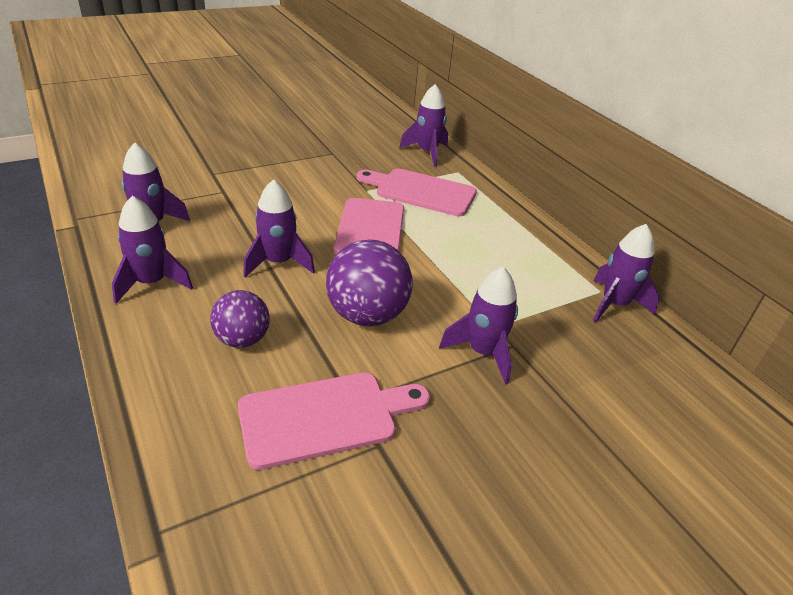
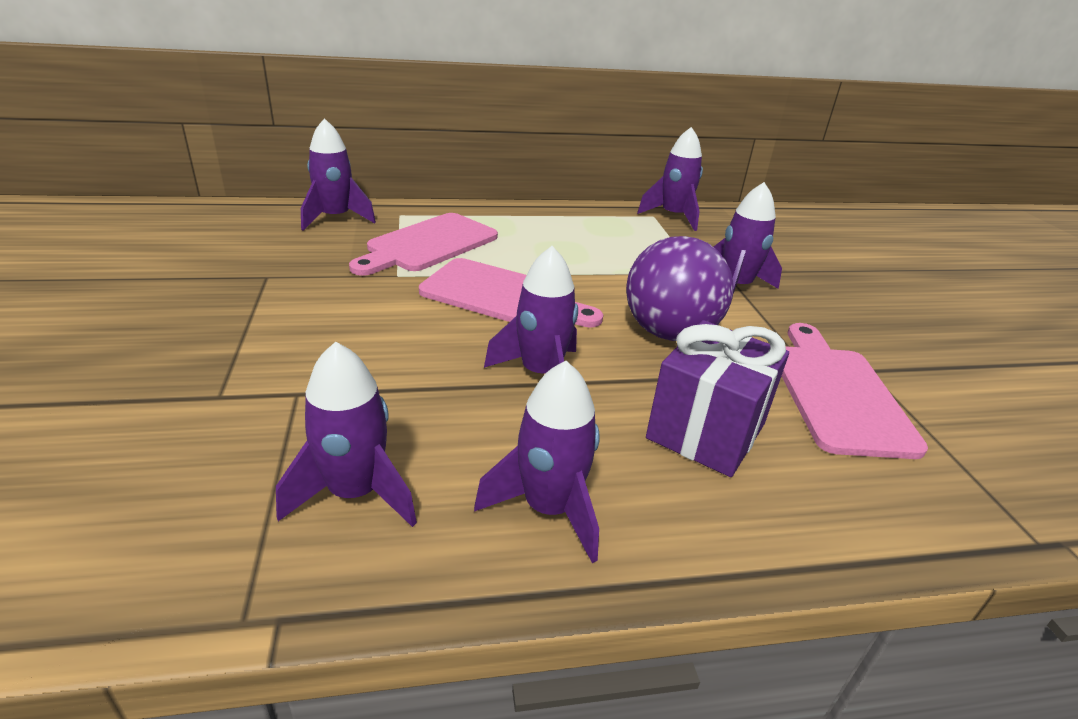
camera: 70 degrees left, 5 degrees down
(242, 339) = (706, 431): purple ball -> purple gift

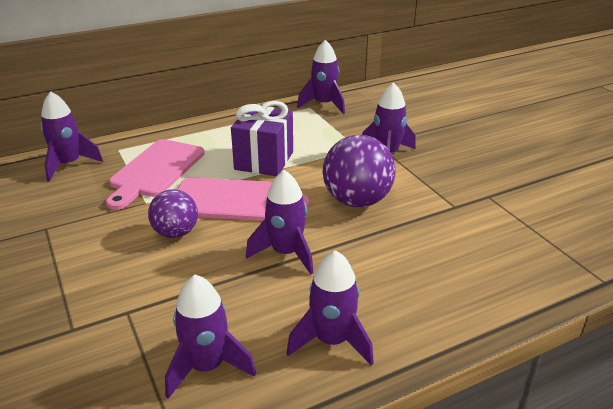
camera: 15 degrees left, 0 degrees up
(412, 316) = (176, 233): none -> purple ball
(706, 431) = (405, 265): purple gift -> purple gift (264, 160)
(837, 393) = (474, 218): pink cutting board -> none

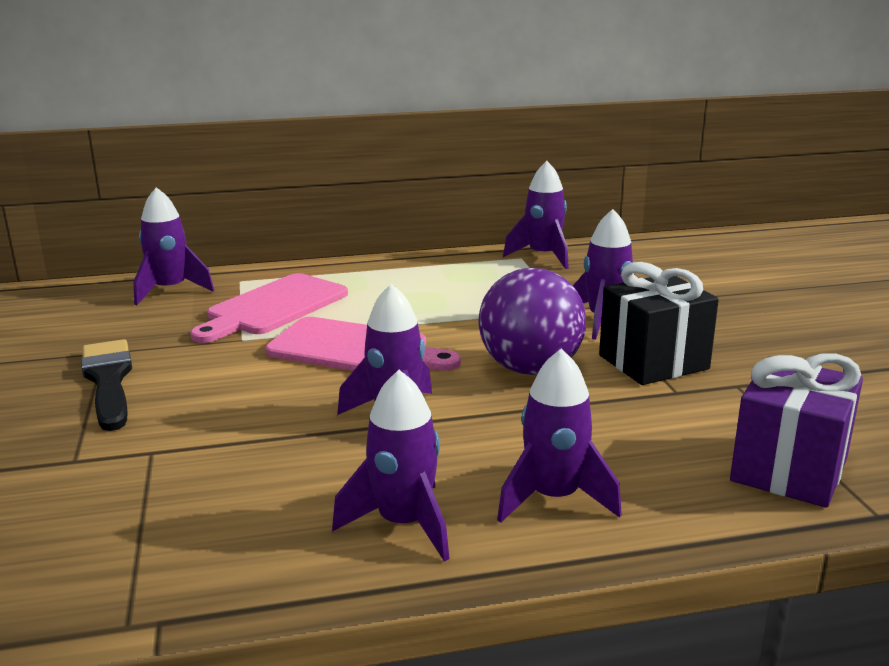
camera: 15 degrees right, 10 degrees down
(62, 254) = (108, 381): none -> black brush
(176, 233) = (261, 376): purple ball -> none
(207, 367) = (217, 526): purple rocket -> purple rocket (554, 498)
(264, 160) = (423, 310): purple gift -> purple gift (789, 469)
(431, 185) = (653, 362): none -> black gift

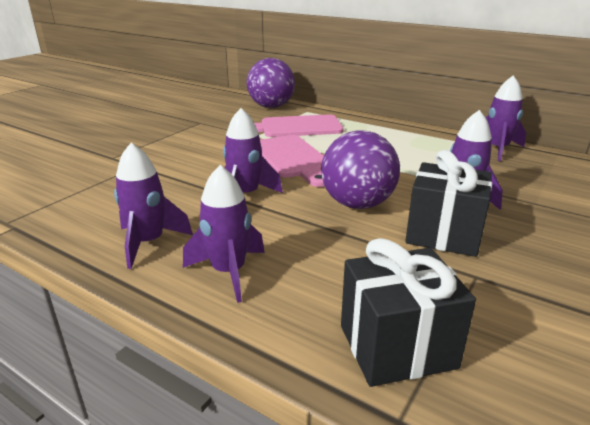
camera: 45 degrees right, 5 degrees up
(108, 381) = (179, 134): black brush -> none
(170, 290) = (271, 106): purple rocket -> purple ball
(789, 469) = (397, 346): purple gift -> black gift

